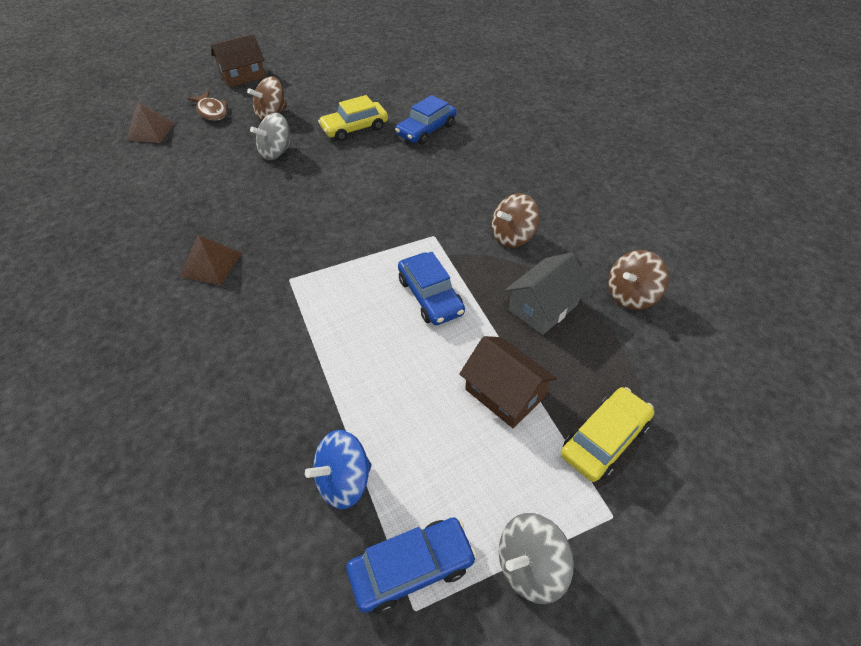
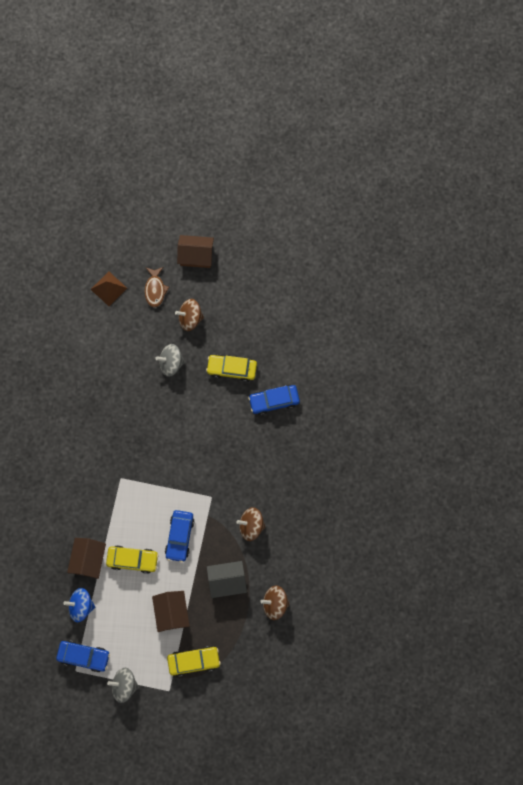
camera: 35 degrees right, 25 degrees up
(211, 264) = (88, 441): brown pyramid -> none
(308, 403) = (88, 560): none -> brown house
(383, 361) = (132, 560): none -> yellow car

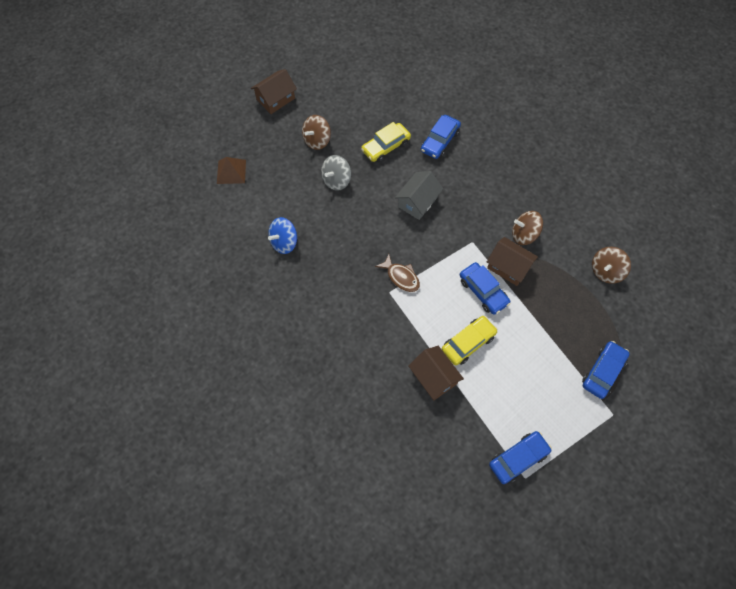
camera: 45 degrees left, 10 degrees down
(81, 606) = (469, 420): blue spinning top -> blue spinning top (284, 242)
(124, 685) = (576, 447): grey spinning top -> none
(155, 289) = (269, 143): brown fish -> brown fish (401, 277)
(171, 612) = (543, 352): brown house -> brown house (508, 267)
(194, 661) = (603, 372): yellow car -> blue car
(227, 581) = (554, 289): grey house -> grey house (418, 202)
(251, 526) = (524, 235): brown spinning top -> brown spinning top turned 45 degrees clockwise

